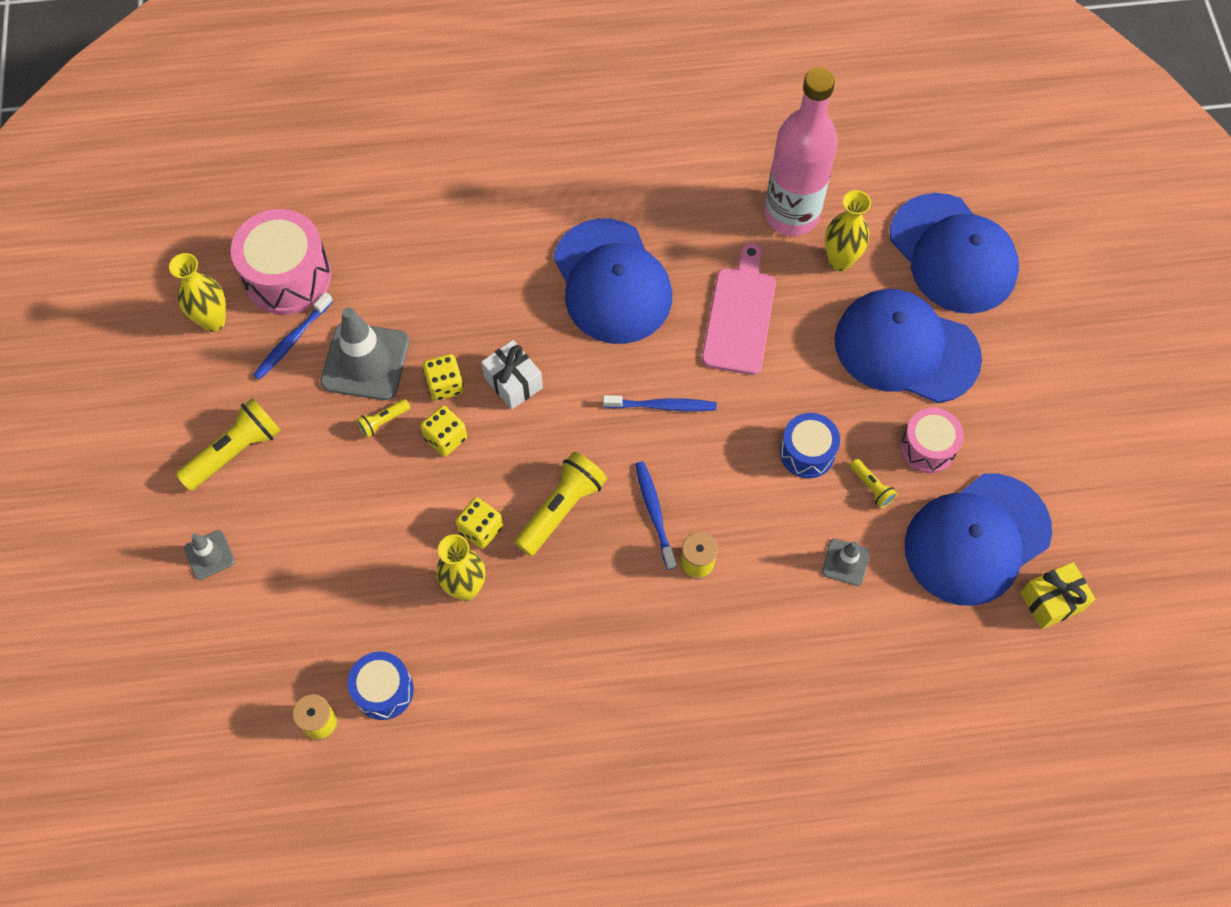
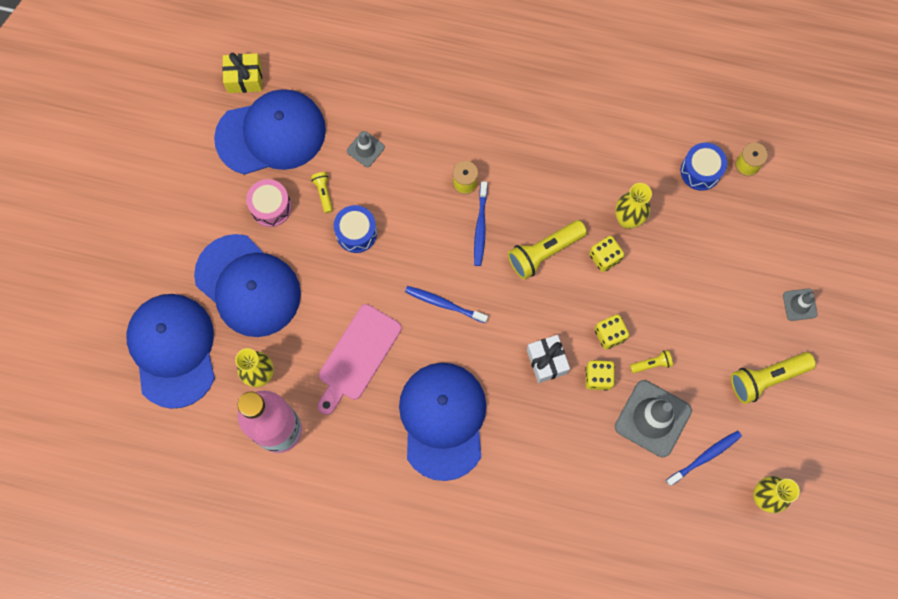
camera: 160 degrees left, 10 degrees up
(288, 276) = (696, 517): pink drum -> none

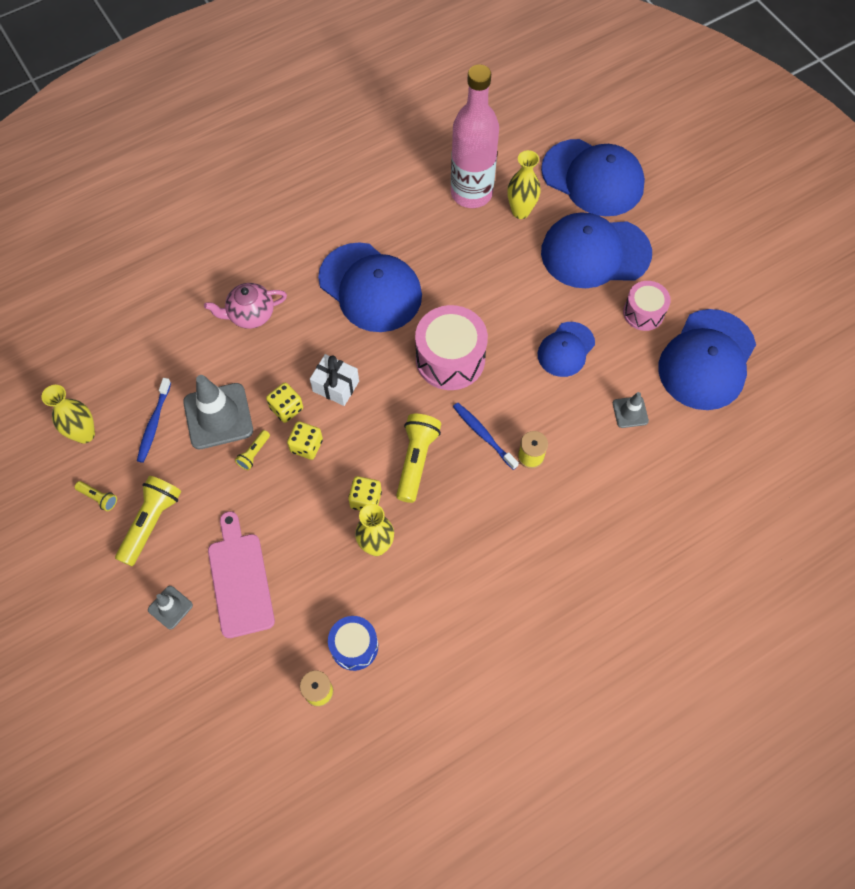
camera: 135 degrees right, 10 degrees down
(244, 78) = (775, 380): yellow gift -> none
(323, 193) = (621, 355): yellow flashlight -> yellow flashlight (99, 498)
(356, 233) = (566, 349): blue drum -> blue cap
(357, 356) = (471, 275): pink cutting board -> pink cutting board (240, 580)
(444, 304) = (450, 359): blue toothbrush -> pink drum
(555, 485) = (250, 315): none -> pink teapot

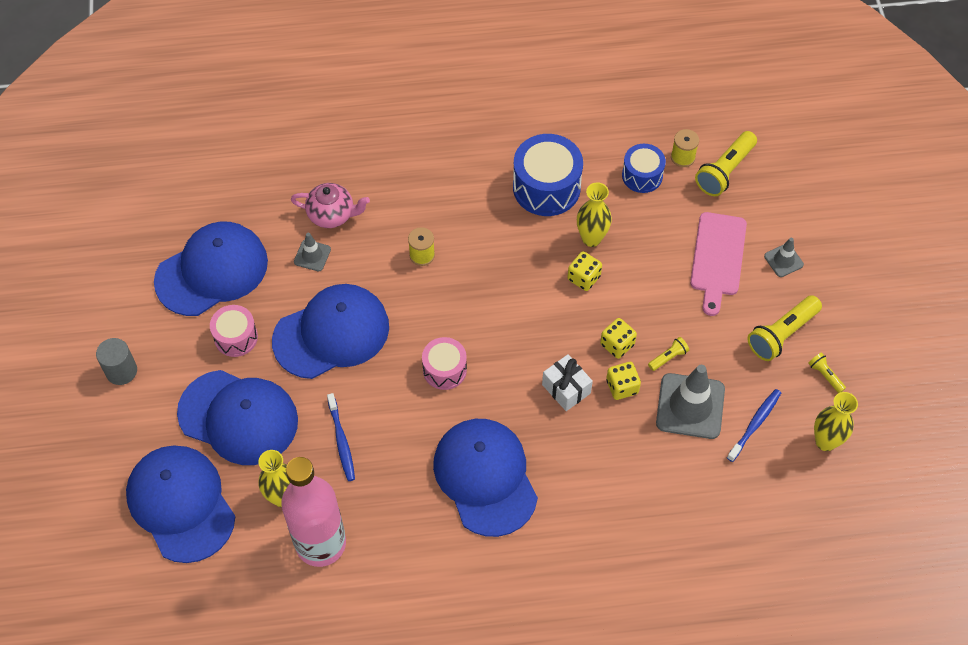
camera: 155 degrees left, 5 degrees down
(250, 315) = (621, 499): pink teapot -> pink teapot (332, 215)
(416, 460) = (523, 292): yellow flashlight -> yellow flashlight (724, 171)
(448, 585) = (546, 187): none -> blue drum
(450, 359) = (444, 370): pink drum -> pink drum, size x0.60
(483, 435) = (452, 289): blue toothbrush -> blue toothbrush (341, 441)
(566, 349) = (331, 333): blue cap -> blue cap, size x1.77
(713, 249) = (121, 371): none -> grey cylinder

